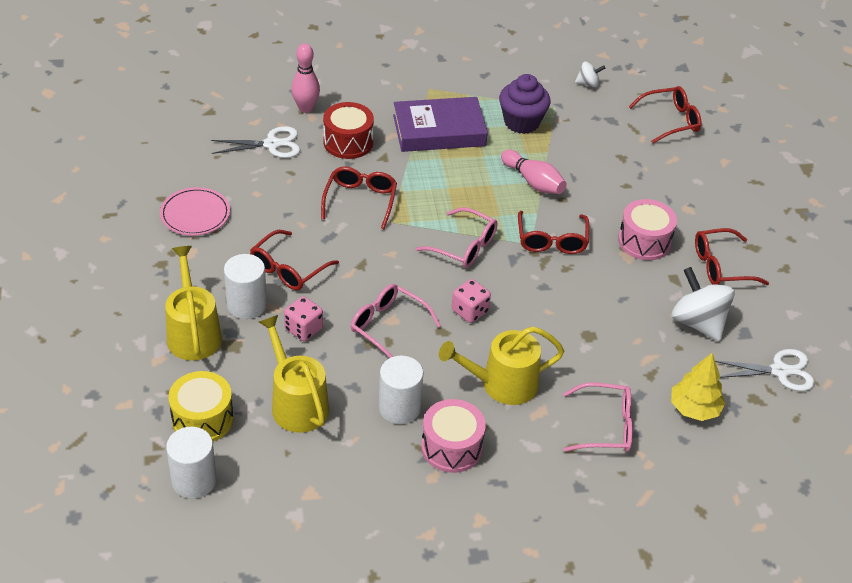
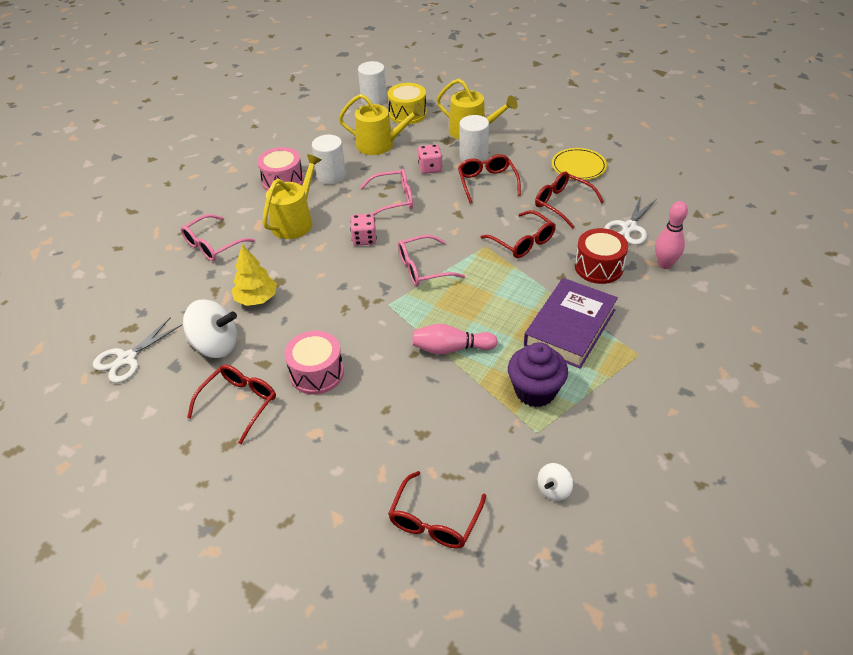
camera: 135 degrees right, 0 degrees up
(195, 214) = (578, 166): pink plate -> yellow plate
(552, 240) = (378, 318): red glasses -> red glasses (562, 203)
(694, 408) = (167, 292): yellow tree -> yellow tree (256, 299)

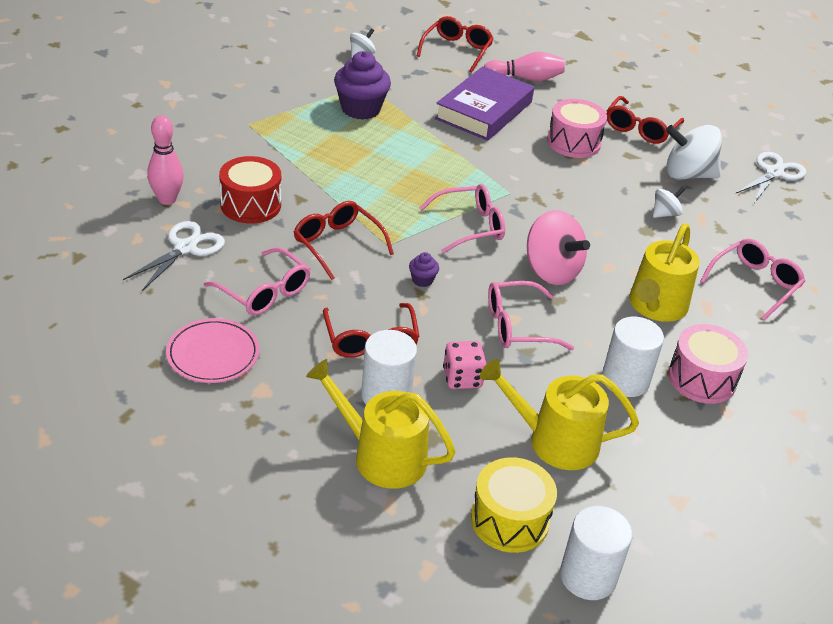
camera: 175 degrees right, 5 degrees down
(256, 299) = (665, 214): yellow tree -> white spinning top
(364, 239) = (551, 270): pink dice -> pink spinning top
(451, 348) = (439, 147): pink bowling pin -> pink bowling pin (525, 78)
(458, 222) = (422, 280): none -> purple cupcake
(562, 203) = (264, 292): red glasses -> pink glasses
(570, 327) = (309, 151): purple book -> purple book (484, 110)
(578, 166) = (213, 354): yellow plate -> pink plate

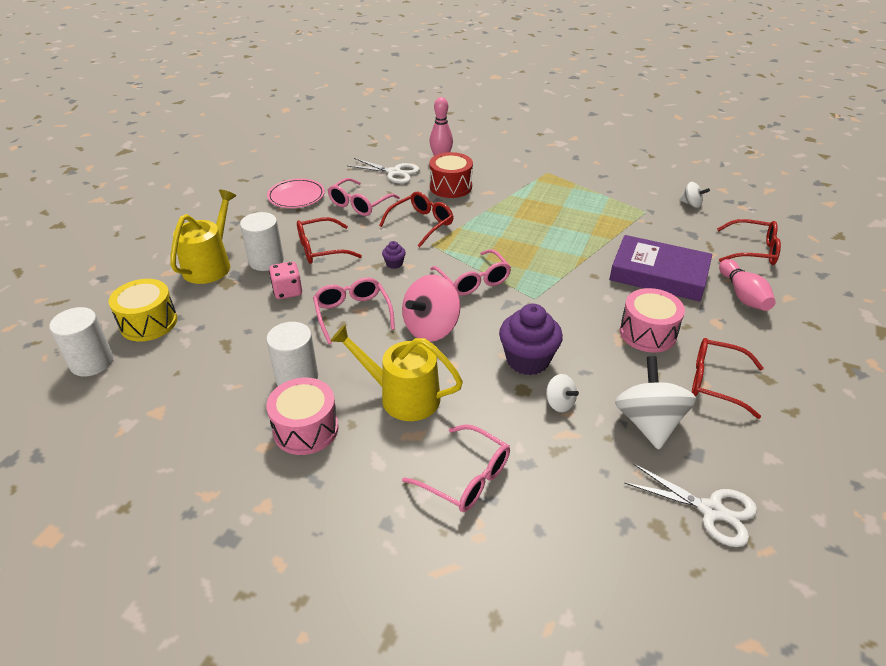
camera: 85 degrees right, 0 degrees up
(360, 109) = (606, 213): purple cupcake -> purple cupcake (527, 360)
(555, 441) = (224, 340): yellow watering can -> none

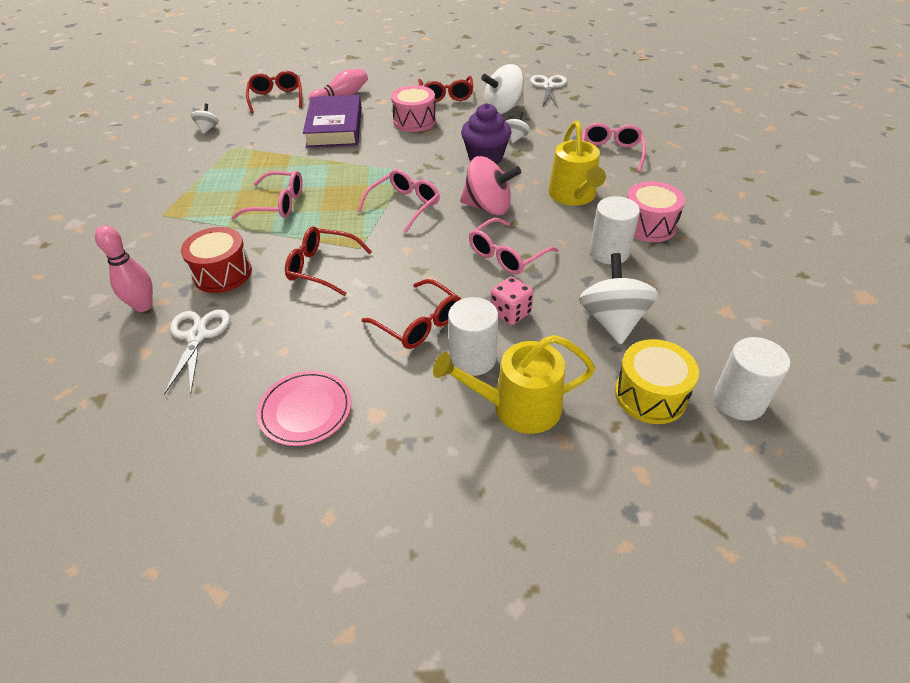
camera: 115 degrees left, 5 degrees up
(224, 338) = (612, 320): none -> white spinning top
(359, 204) = (300, 334): pink glasses -> pink glasses (278, 204)
(394, 264) = (410, 259): purple cupcake -> none

